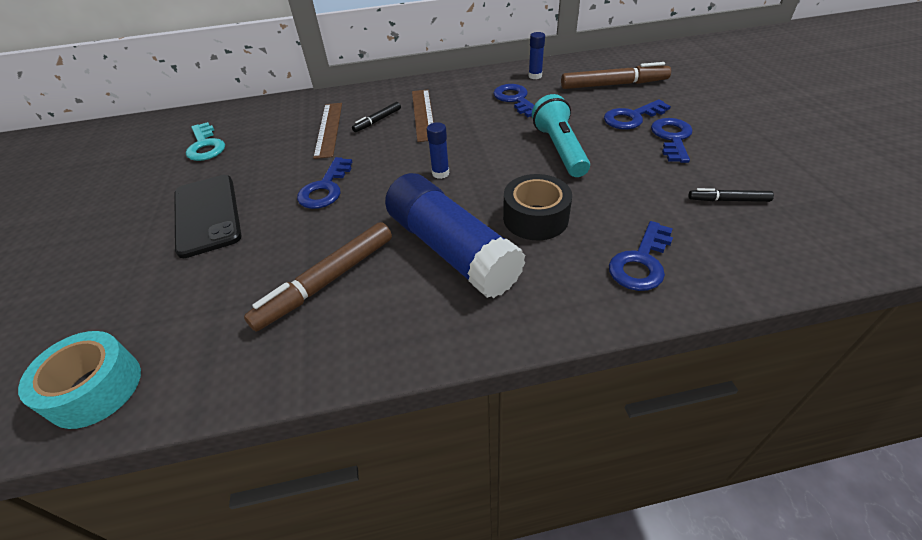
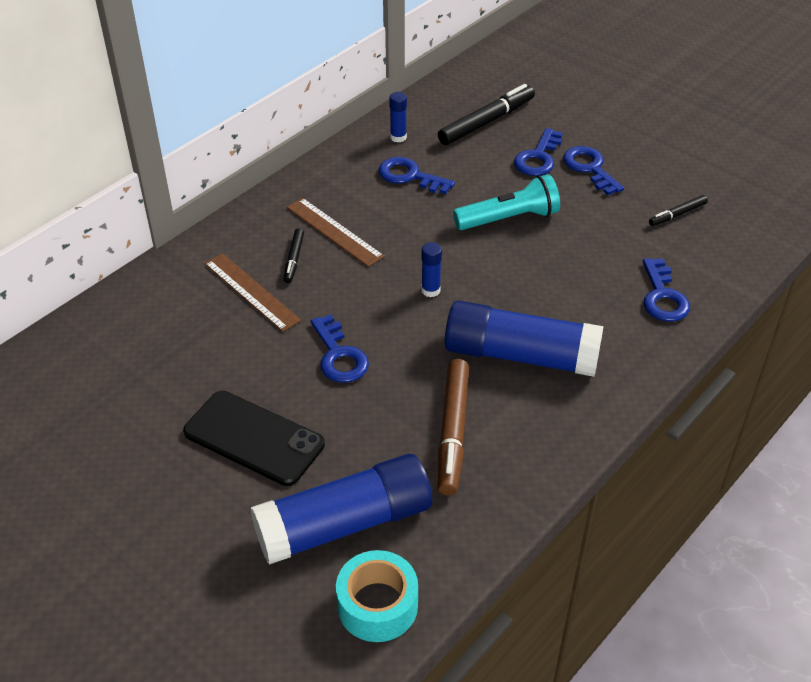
camera: 40 degrees left, 0 degrees up
(169, 307) = (345, 524): none -> blue glue stick
(205, 146) = (129, 374): turquoise key -> none
(535, 218) = (556, 296): black tape -> none
(560, 149) = (509, 219): turquoise flashlight -> turquoise flashlight turned 120 degrees clockwise
(613, 85) = (486, 122): brown marker -> black marker

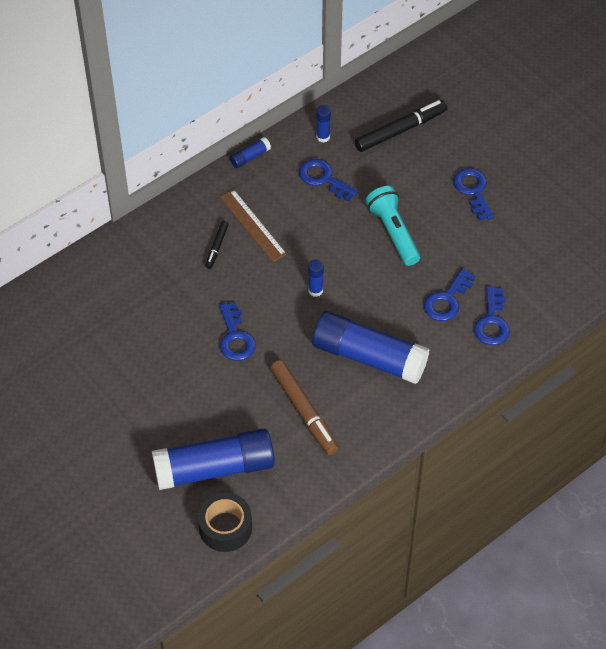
camera: 10 degrees right, 10 degrees up
(251, 292) = (180, 272): brown ruler -> none
(254, 438) = (164, 395): black phone -> none
(316, 165) = (250, 157): none -> blue glue stick
(377, 605) = (225, 527): turquoise tape -> black tape
(453, 432) = (304, 411): brown marker -> brown marker turned 45 degrees counterclockwise
(509, 219) = (393, 232): turquoise flashlight -> turquoise flashlight turned 105 degrees counterclockwise
(538, 158) = (433, 174): blue key -> blue key (447, 300)
(677, 214) = (530, 247): black marker -> none

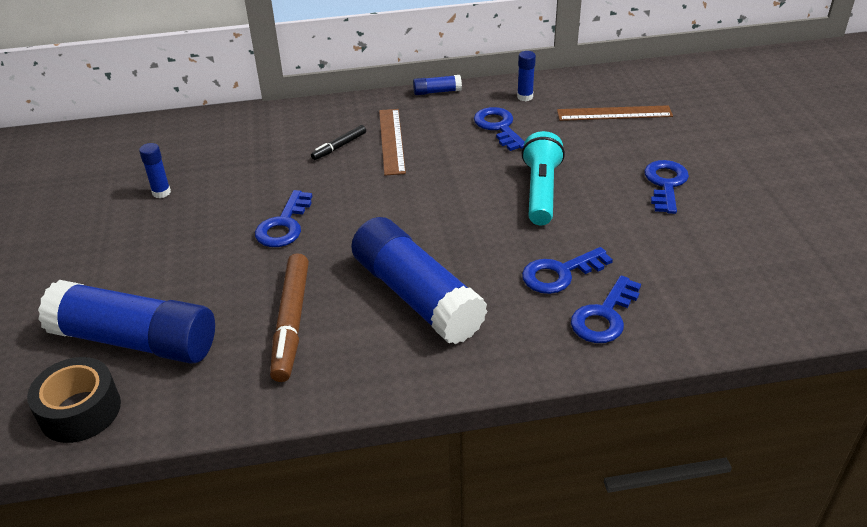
camera: 30 degrees right, 15 degrees down
(315, 290) = (409, 213): blue glue stick -> blue glue stick (161, 192)
(400, 130) = (614, 113): black marker -> brown ruler

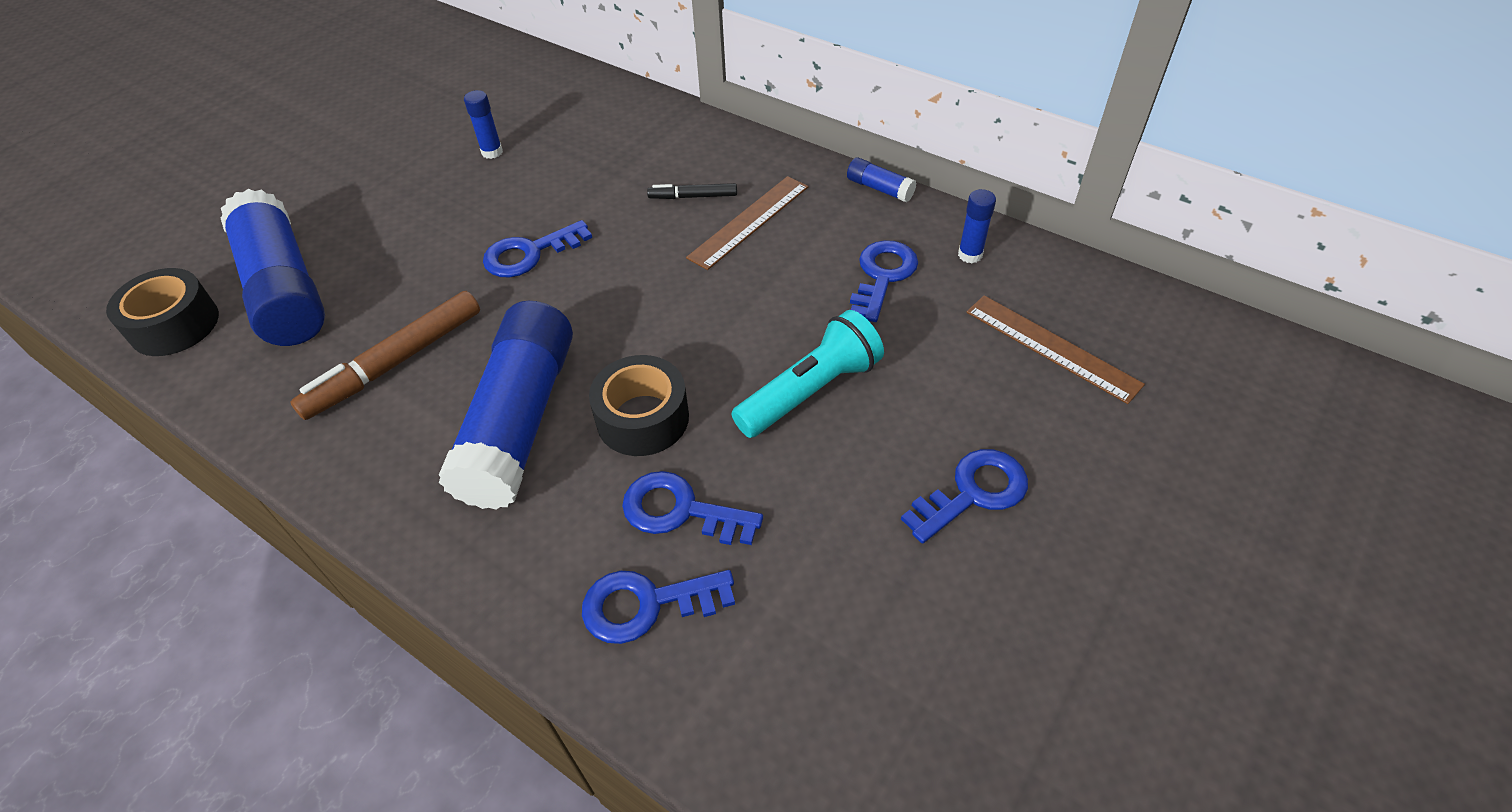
camera: 45 degrees right, 10 degrees up
(479, 252) = (642, 418): none -> black tape

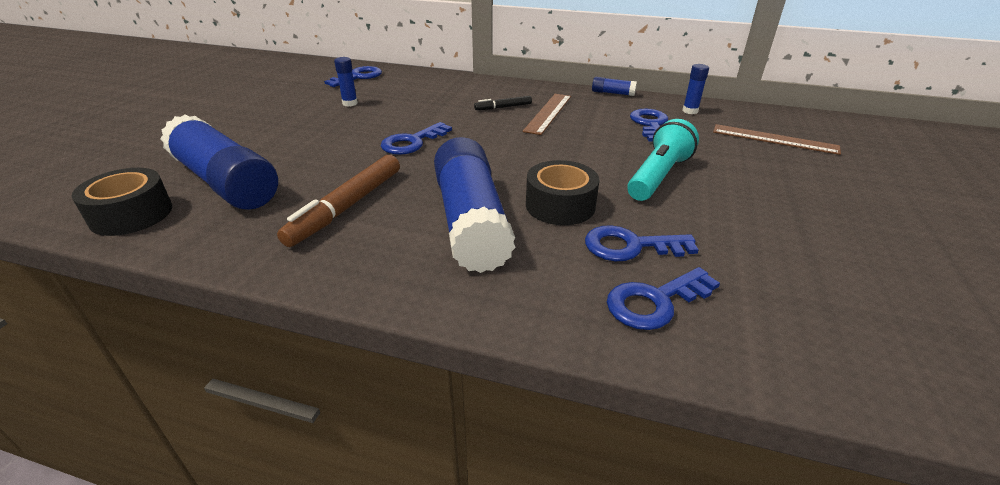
camera: 20 degrees left, 15 degrees down
(973, 492) = (803, 204): blue key -> blue key (358, 77)

